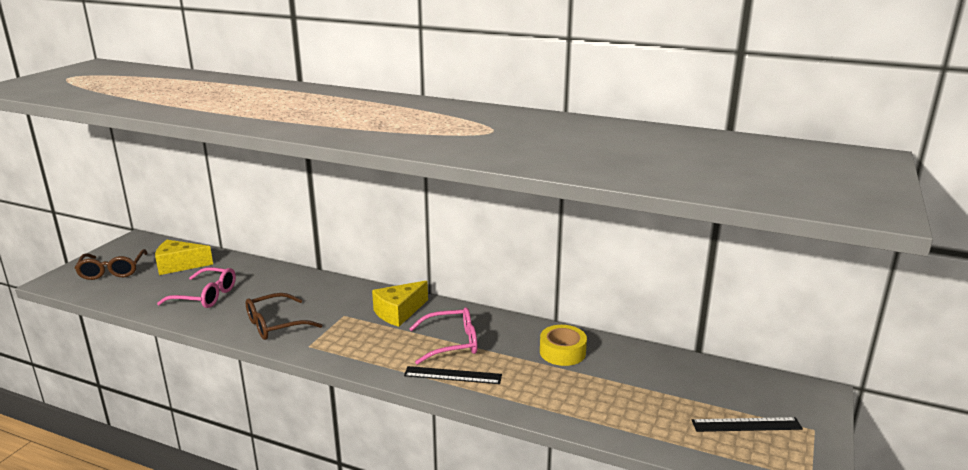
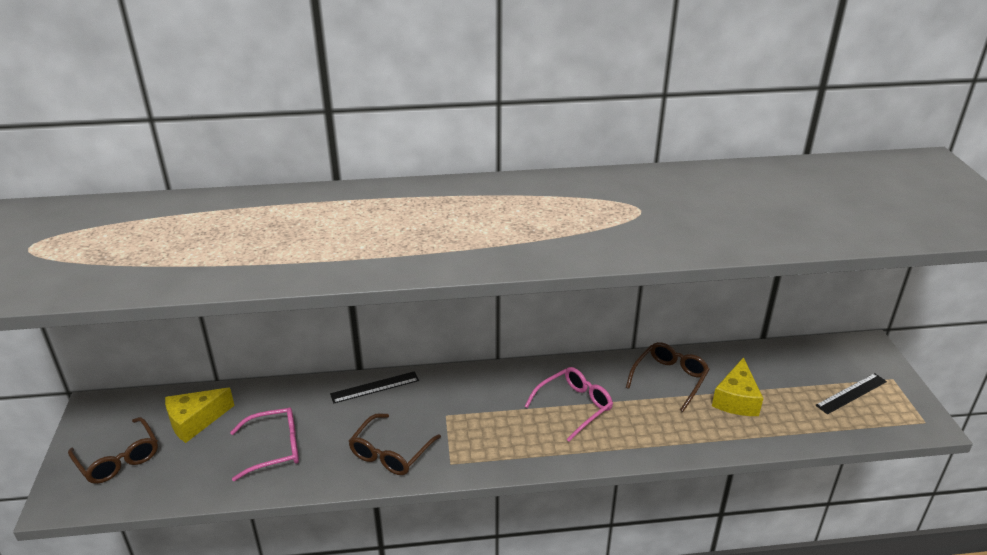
camera: 30 degrees left, 10 degrees up
(399, 312) = (493, 391): yellow cheese -> yellow cheese (736, 399)
(453, 375) = (609, 440): black ruler -> black ruler (375, 387)
(562, 352) = (669, 379): yellow tape -> brown glasses

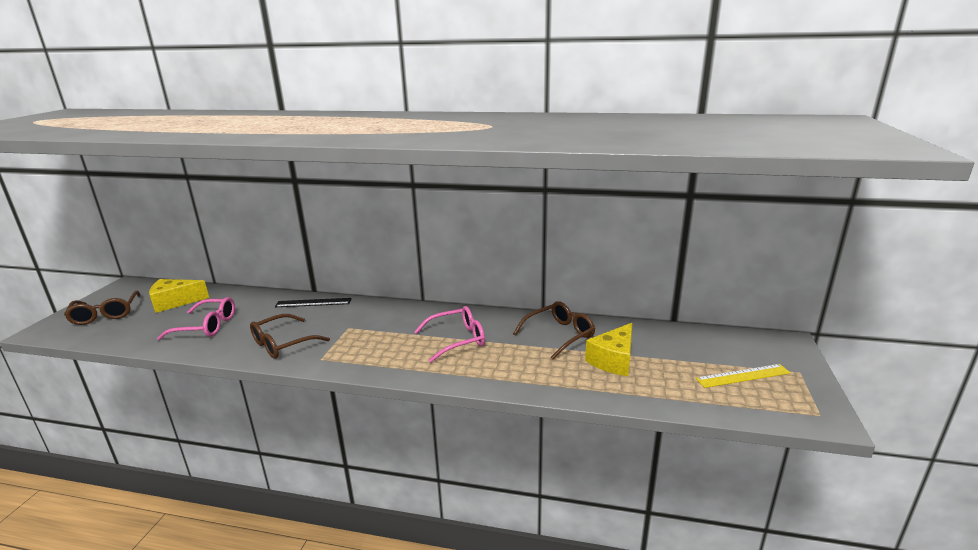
camera: 20 degrees right, 10 degrees down
(851, 393) = (743, 376): black ruler -> yellow ruler

